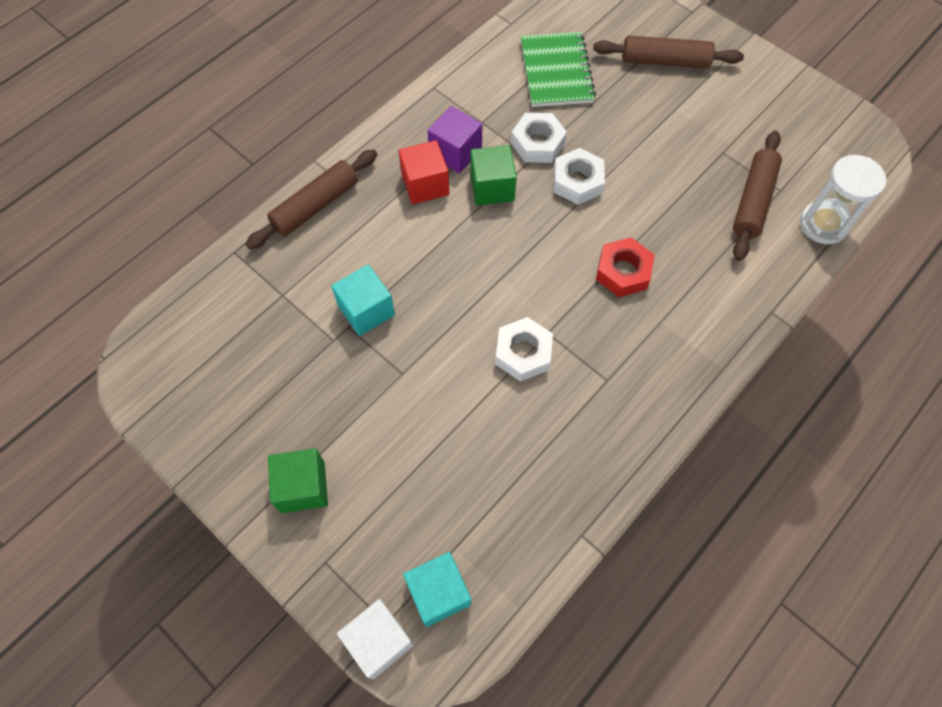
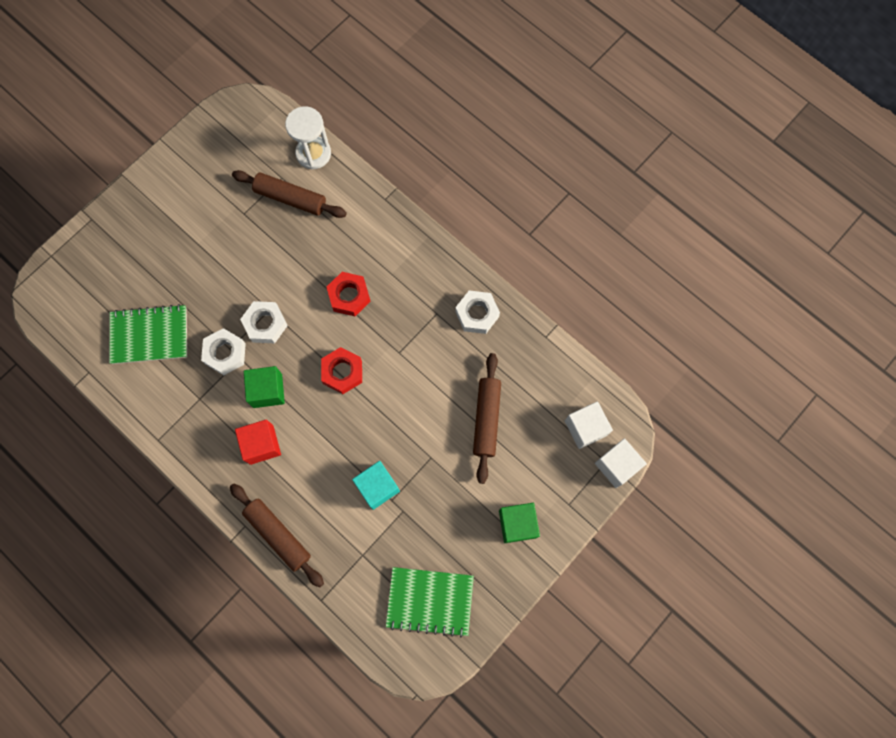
camera: 90 degrees left, 10 degrees up
(215, 373) = (430, 601): none -> green notebook
(438, 593) = (585, 428): turquoise cube -> white cube
(455, 152) = (230, 420): purple cube -> none
(518, 267) = (342, 372): none -> red nut
(523, 353) = (415, 370): white nut -> white nut (477, 314)
(665, 61) = (146, 247): brown rolling pin -> brown rolling pin (486, 419)

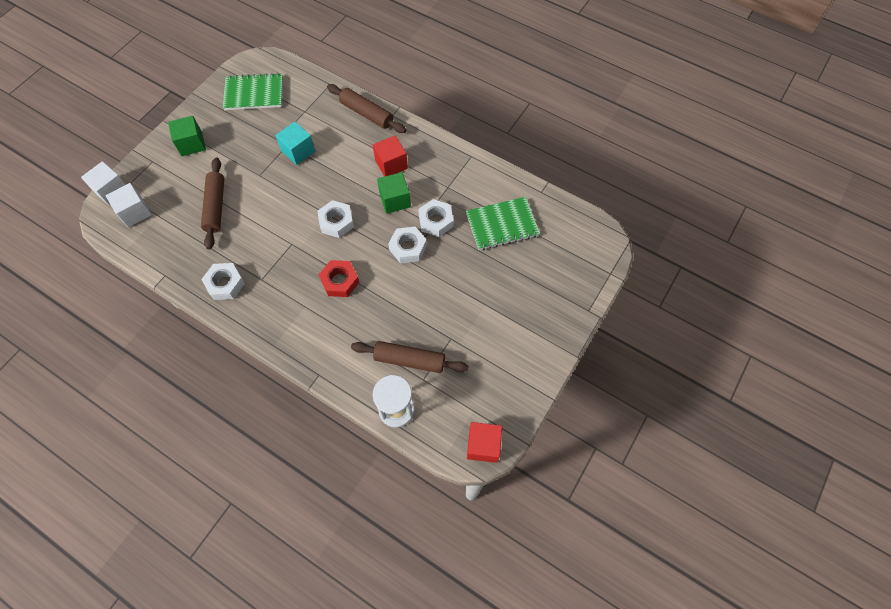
camera: 170 degrees right, 10 degrees down
(239, 110) = (483, 445): none -> red cube
(342, 372) = (336, 222): red nut -> white nut

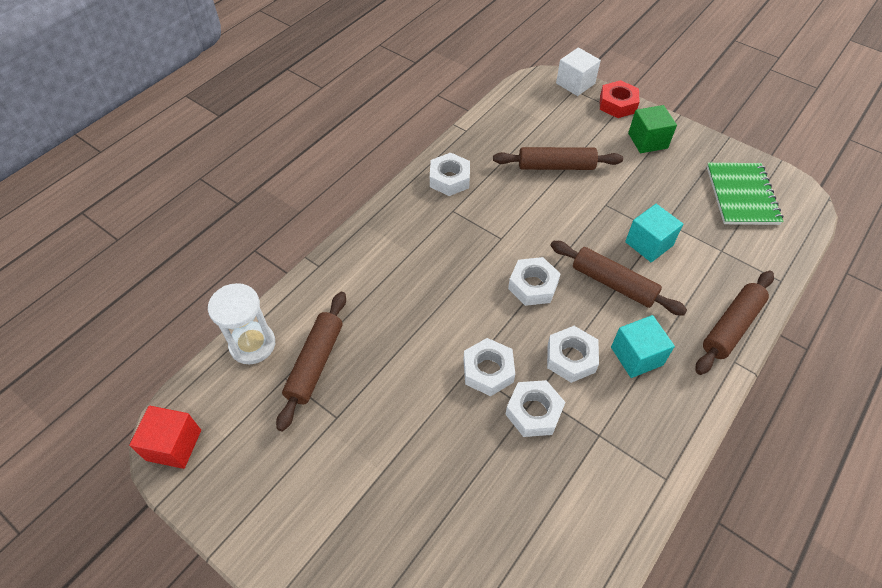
camera: 95 degrees right, 10 degrees down
(135, 212) = (547, 102): white cube -> none
(334, 174) = (613, 283): none -> brown rolling pin
(340, 281) = (442, 288): red nut -> red nut (617, 104)
(391, 164) = (636, 356): red cube -> turquoise cube
(395, 200) = (571, 358): green cube -> white nut
(502, 225) = (525, 516): green notebook -> none

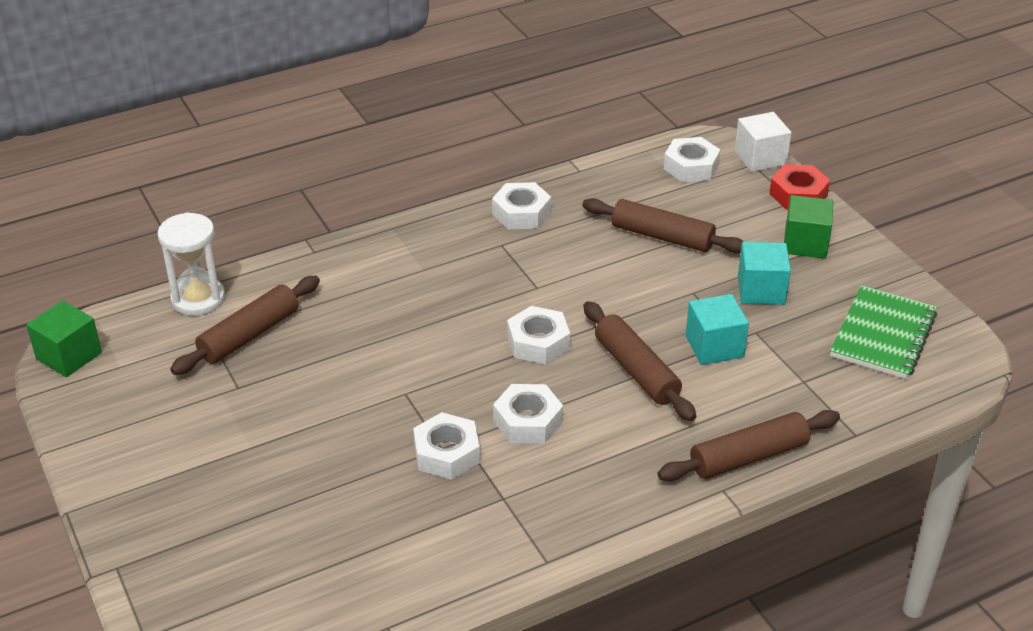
camera: 25 degrees right, 15 degrees down
(174, 445) = (69, 356): red cube -> green cube
(488, 371) = (425, 401): white nut -> white nut (691, 167)
(636, 356) = (606, 445): turquoise cube -> turquoise cube (761, 290)

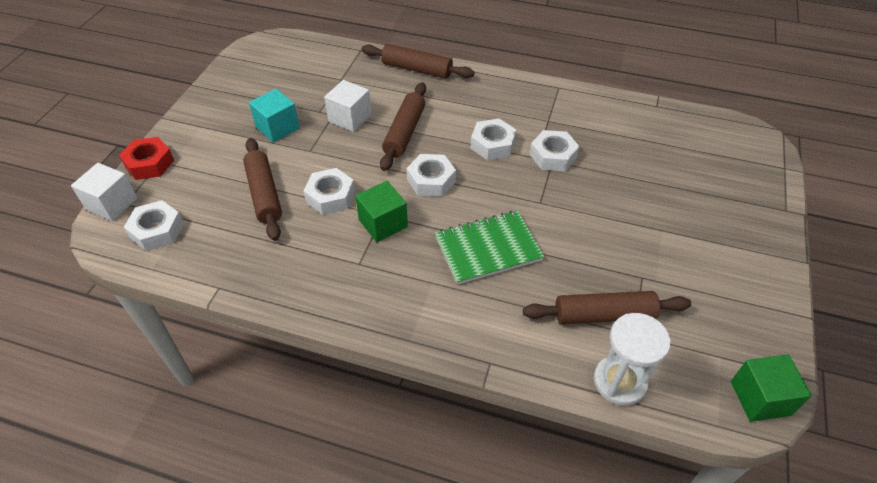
camera: 135 degrees left, 10 degrees up
(521, 213) = (310, 279): white nut -> white nut (330, 196)
(714, 346) = (350, 118): turquoise cube -> white cube
(805, 243) = (208, 134): green cube -> green cube (383, 223)
(883, 335) = (271, 73): green notebook -> green notebook (488, 249)

